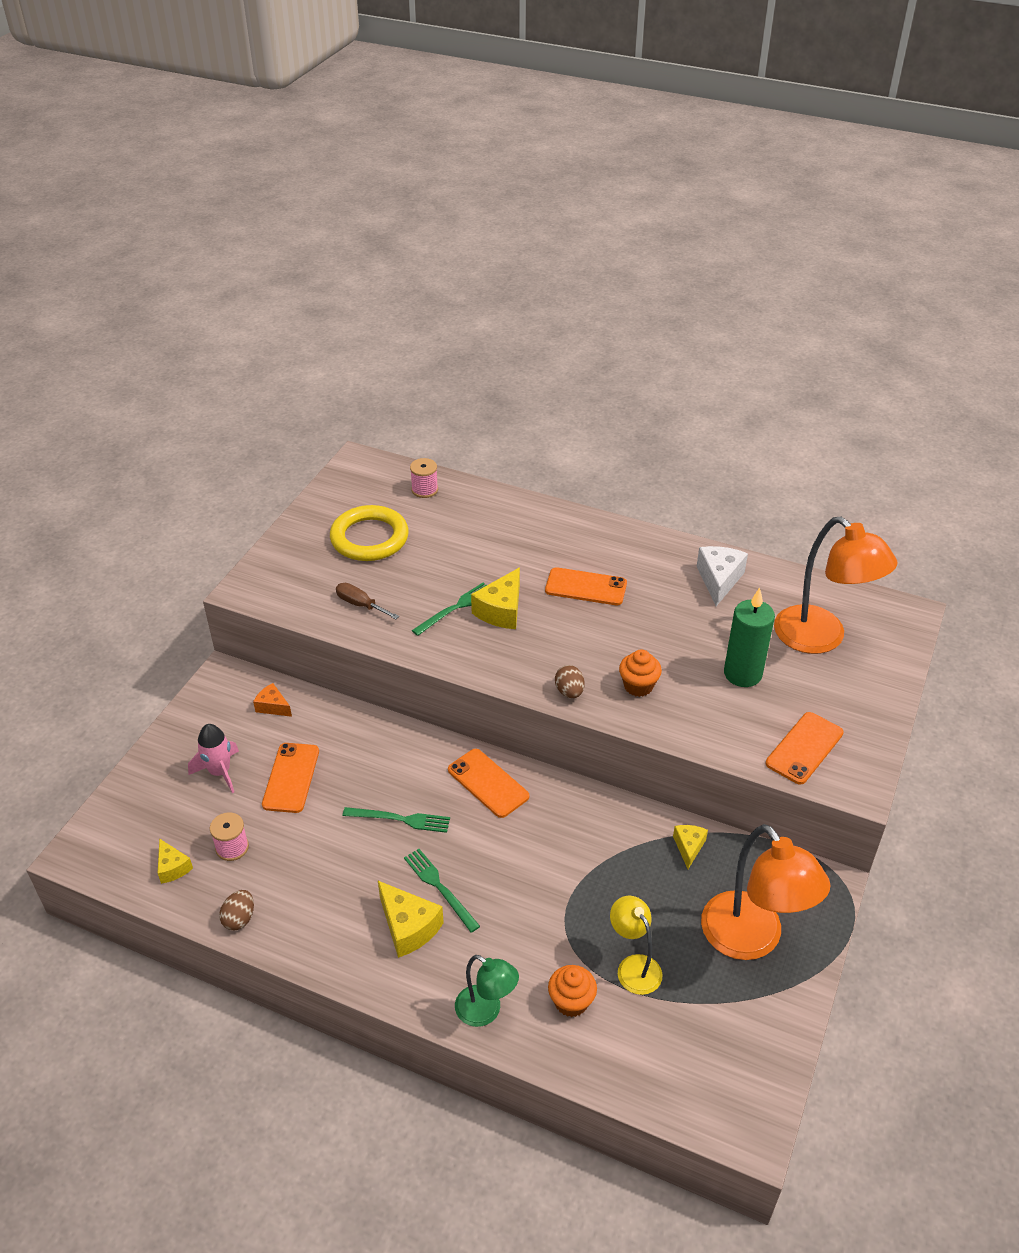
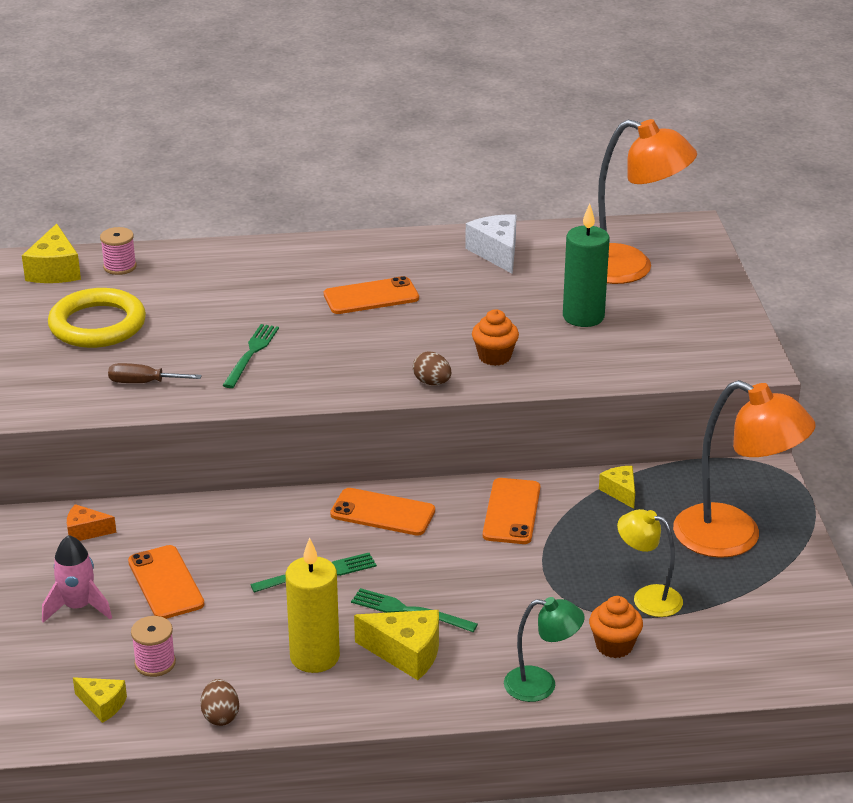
camera: 30 degrees left, 10 degrees down
(341, 897) = (314, 657): none -> yellow candle
(501, 610) = (302, 341): yellow cheese -> yellow cheese (55, 270)
(804, 748) = (686, 353): orange phone -> orange phone (511, 512)

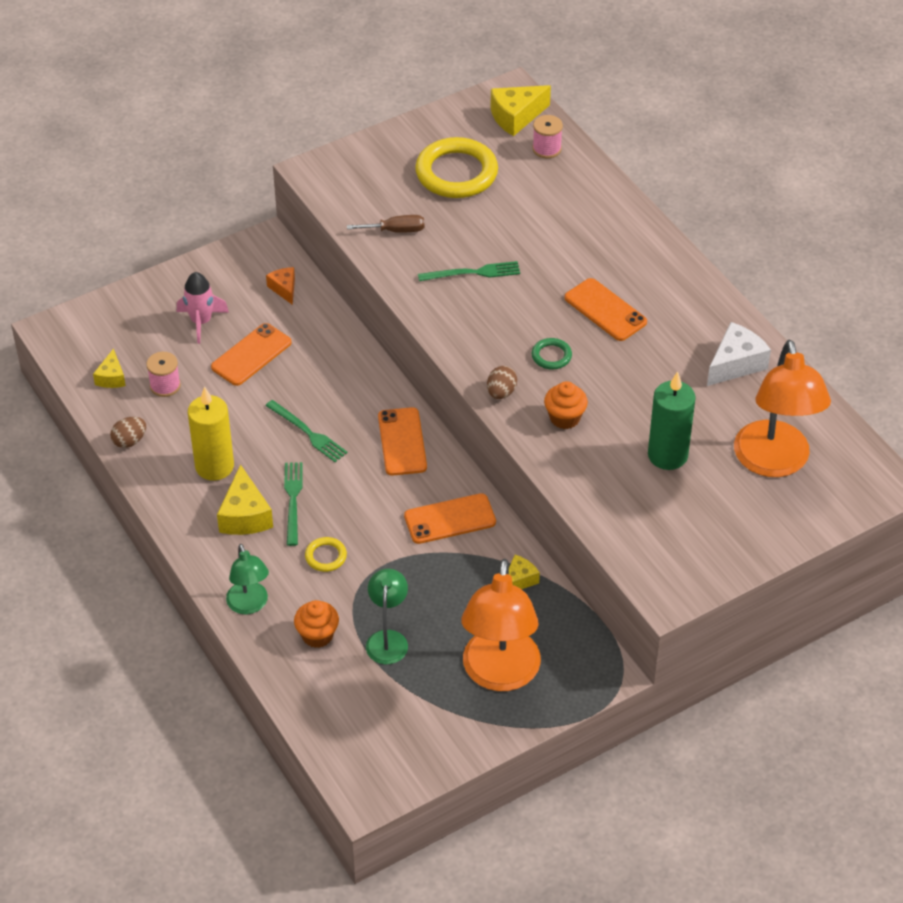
camera: 65 degrees right, 15 degrees up
(143, 383) = (396, 230): brown screwdriver -> brown screwdriver turned 105 degrees clockwise
(406, 341) = (551, 356): none -> green ring
(506, 609) = (326, 556): none -> yellow ring
(647, 597) = (388, 639): yellow lamp -> green lamp

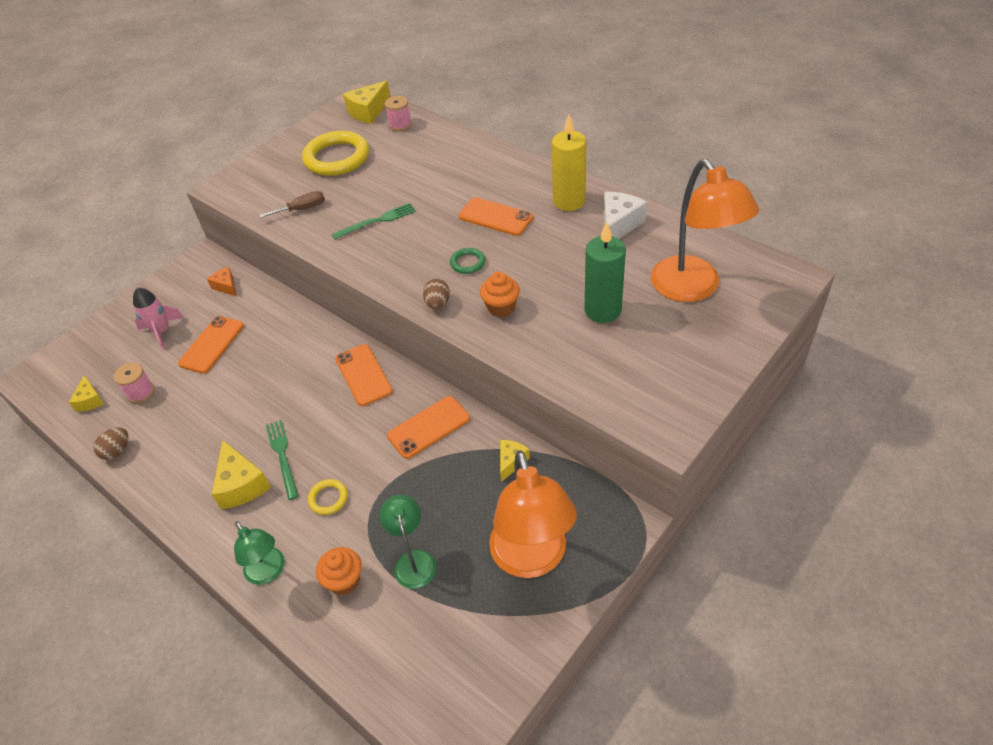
camera: 15 degrees left, 0 degrees up
(214, 466) = (202, 449): yellow candle -> yellow candle (569, 201)
(308, 433) = (279, 393): green fork -> none

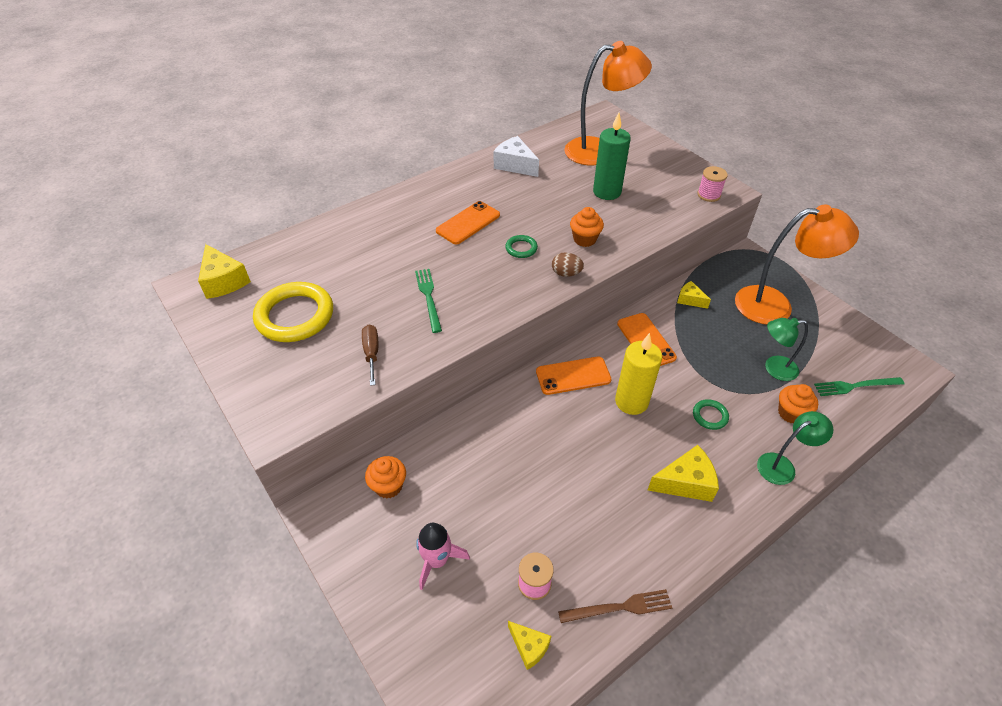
camera: 80 degrees left, 0 degrees up
(90, 400) = (529, 647): yellow cheese -> yellow cheese turned 45 degrees clockwise
(117, 451) = (619, 607): brown egg -> brown fork
(212, 344) = (482, 504): orange phone -> none
(226, 286) = (388, 486): orange cheese -> orange cupcake
(282, 456) = (657, 446): green fork -> green fork (855, 386)
(328, 498) = (710, 416): yellow ring -> green ring
(400, 125) = (272, 260): pink spool -> pink spool (709, 195)
(569, 201) = (471, 182): yellow candle -> yellow candle (631, 402)

